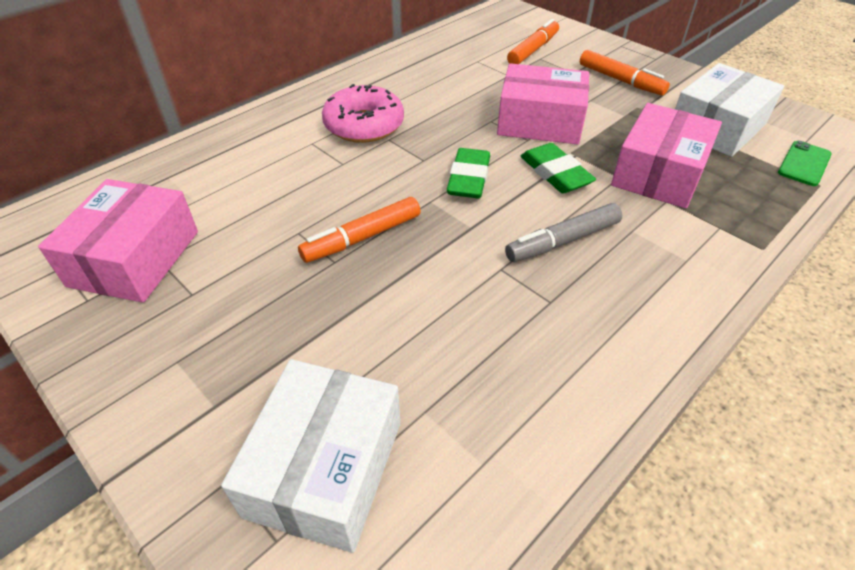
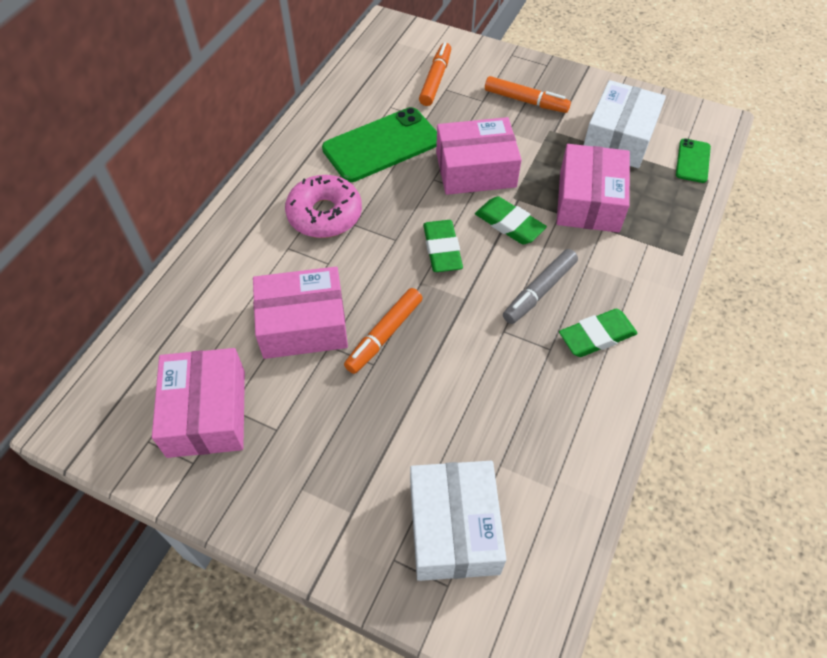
camera: 20 degrees left, 10 degrees up
(284, 207) = (303, 324): none -> pink box
(452, 86) = (382, 145): none -> green phone
(617, 304) = (597, 336): none -> green eraser

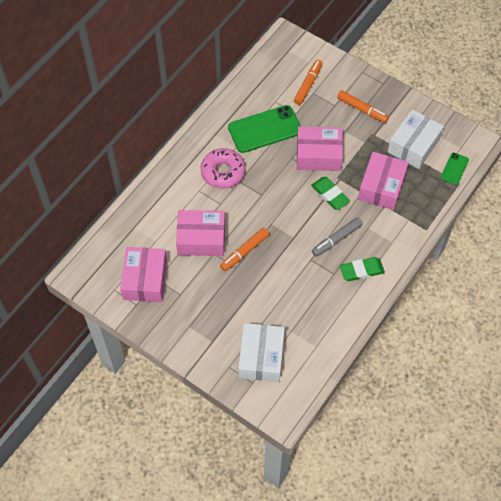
camera: 10 degrees right, 5 degrees up
(442, 249) = (287, 205): green eraser -> none

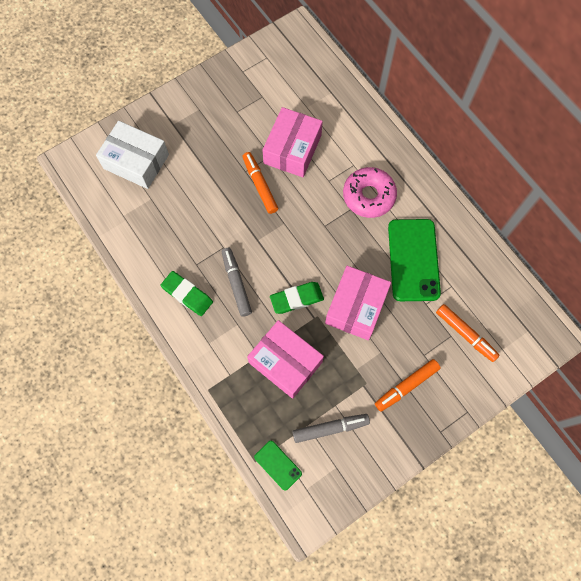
camera: 110 degrees right, 10 degrees up
(145, 280) = (266, 86): pink box -> none
(361, 270) = (187, 294): green eraser -> green eraser turned 60 degrees counterclockwise
(413, 145) = (330, 428): white box -> grey marker

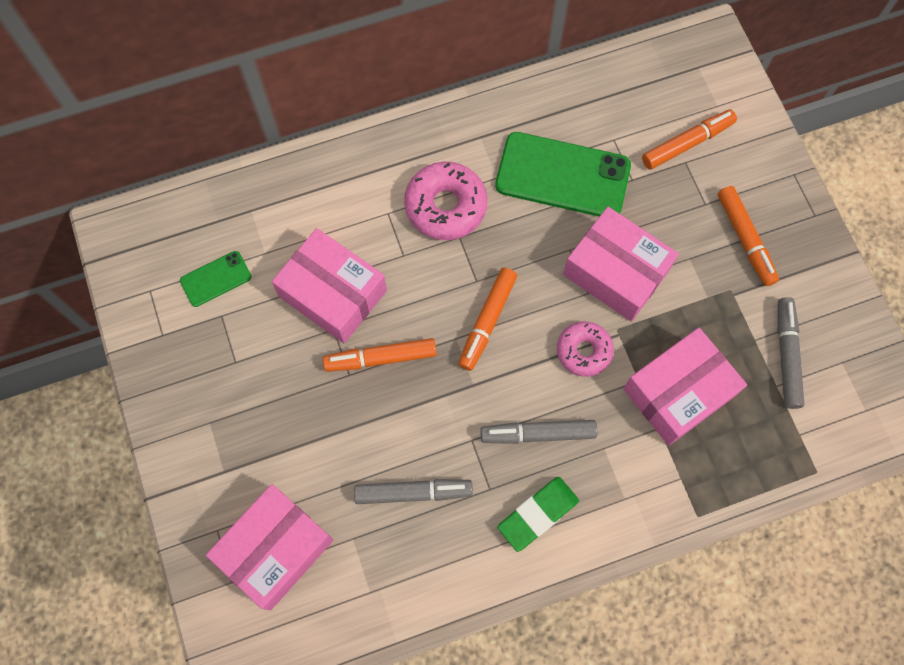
camera: 75 degrees left, 0 degrees up
(136, 161) = (275, 549): white box -> pink box
(184, 223) = (413, 492): none -> grey marker
(278, 465) = (827, 441): green phone -> green phone (216, 279)
(296, 299) = (584, 351): green eraser -> pink donut
(300, 238) = (487, 321): none -> orange marker

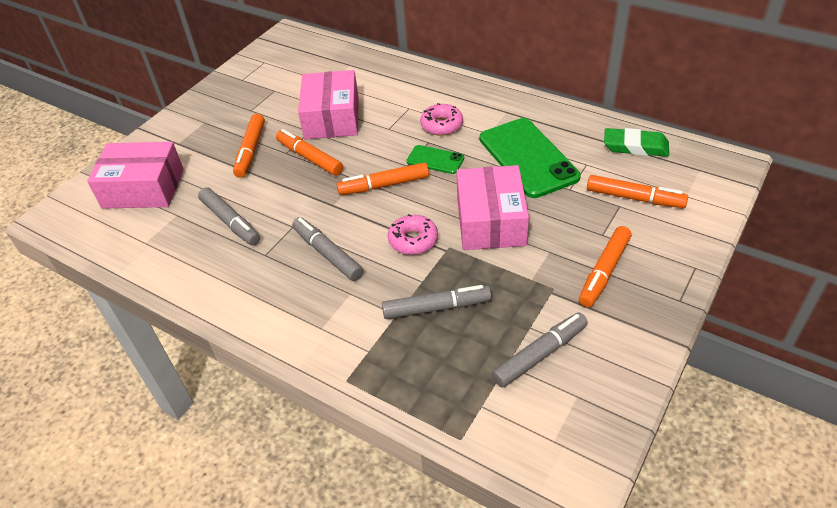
camera: 55 degrees right, 25 degrees down
(216, 279) = (294, 77): green phone -> green phone (435, 160)
(312, 406) = (251, 151): none -> orange marker
(446, 206) = (442, 125): pink donut -> pink donut, size x0.65
(538, 514) = (267, 288): green eraser -> green eraser (635, 146)
(678, 392) = (436, 307): pink box -> grey marker

